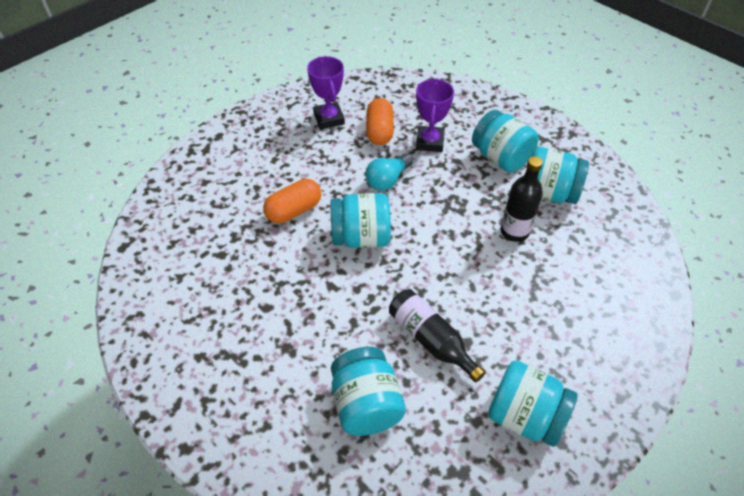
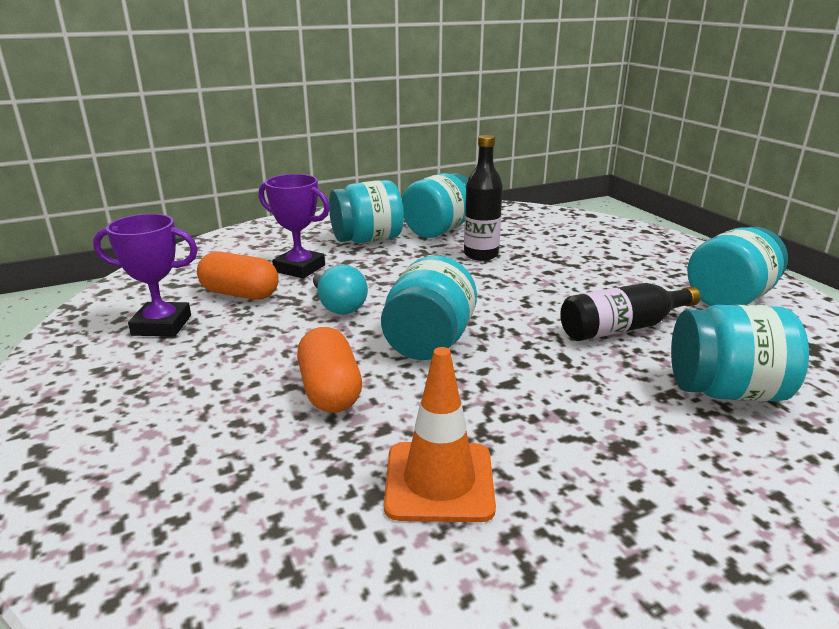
camera: 70 degrees left, 25 degrees down
(236, 275) = (439, 481): none -> orange traffic cone

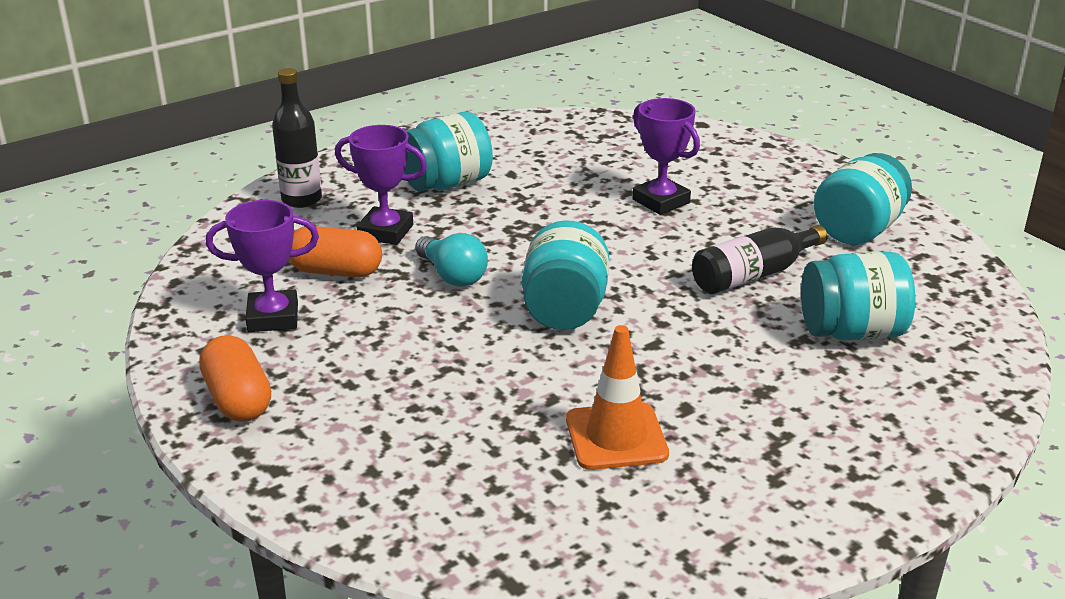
camera: 10 degrees left, 5 degrees up
(330, 390) = (487, 369): orange capsule -> orange capsule (238, 399)
(438, 231) = (527, 163): turquoise jar -> none
(481, 255) = (587, 195): black bottle -> black bottle (302, 199)
(544, 263) = (661, 201): none -> purple trophy

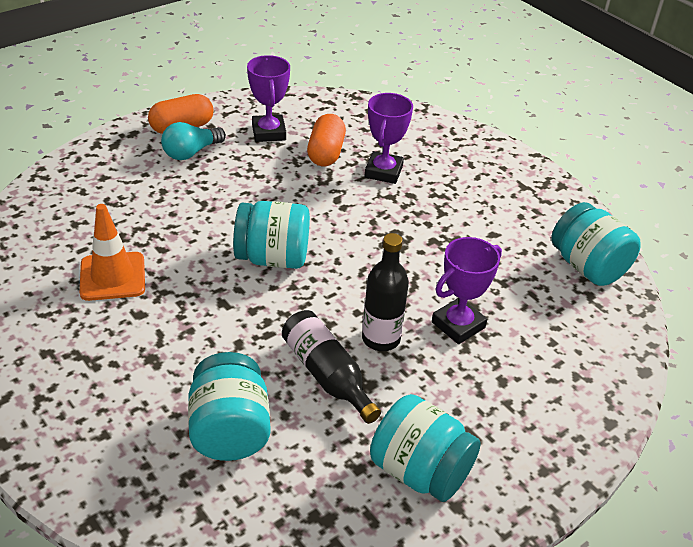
camera: 85 degrees right, 10 degrees up
(302, 199) = (427, 133): black bottle -> black bottle (381, 339)
(447, 184) = (466, 199): turquoise jar -> turquoise jar (587, 267)
(452, 275) = (322, 204): turquoise light bulb -> turquoise light bulb (191, 152)

